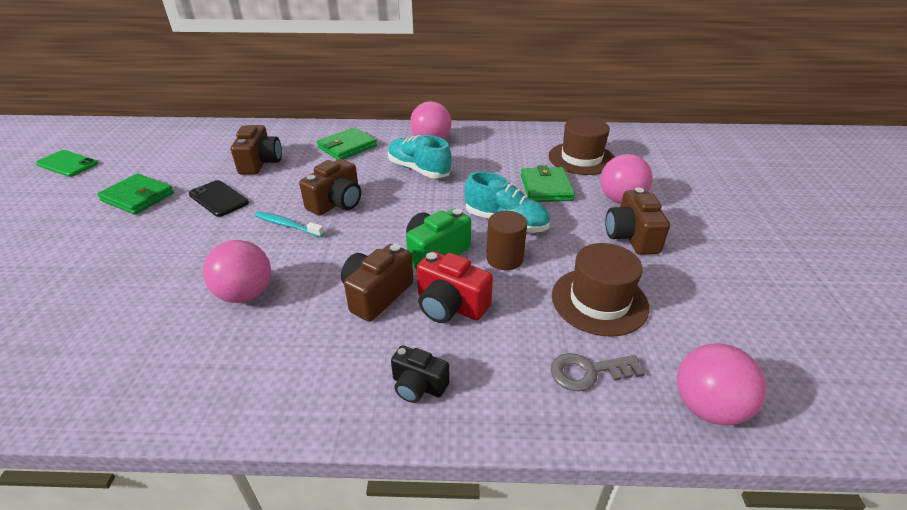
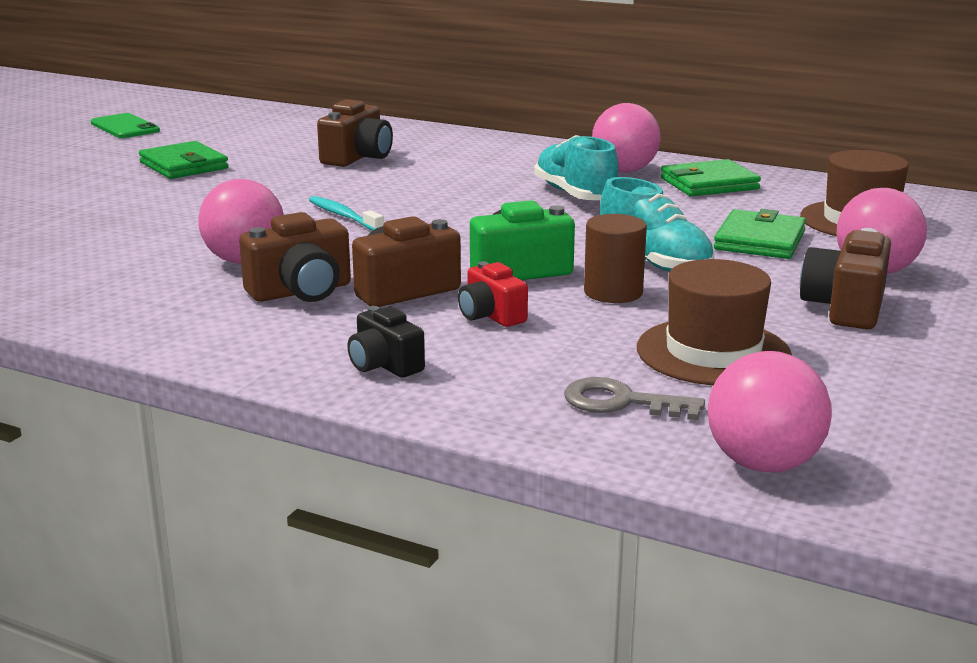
camera: 25 degrees right, 15 degrees down
(219, 198) = (278, 181): black phone -> none
(336, 203) = (426, 207): brown camera -> brown camera (301, 292)
(347, 147) = (491, 159): green wallet -> green wallet (709, 184)
(450, 305) = (491, 316): red camera -> red camera, size x0.65

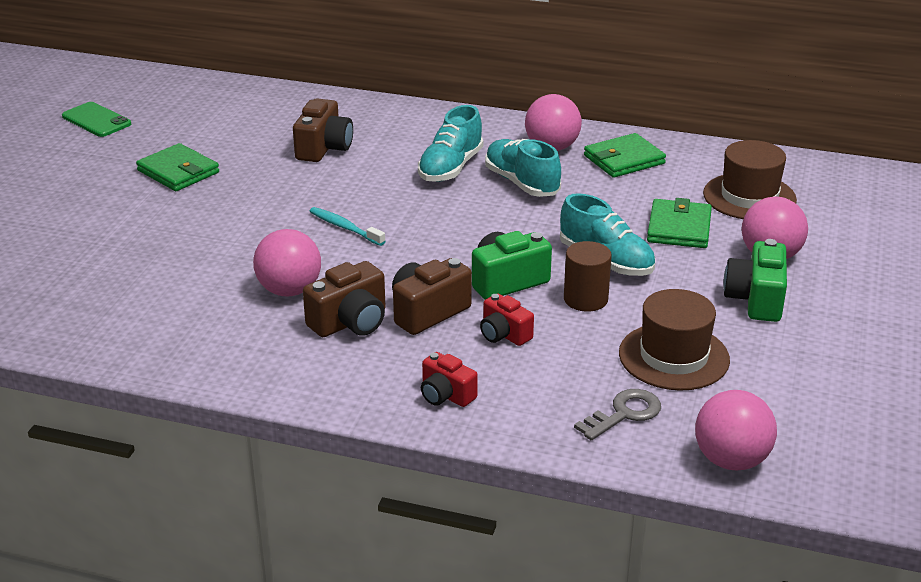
camera: 10 degrees left, 10 degrees up
(384, 365) = (446, 395): black camera -> red camera
(495, 179) = (450, 168): none -> turquoise shoe
(622, 402) = (624, 414): grey key -> grey key turned 135 degrees clockwise
(845, 308) = (756, 299): brown camera -> green camera

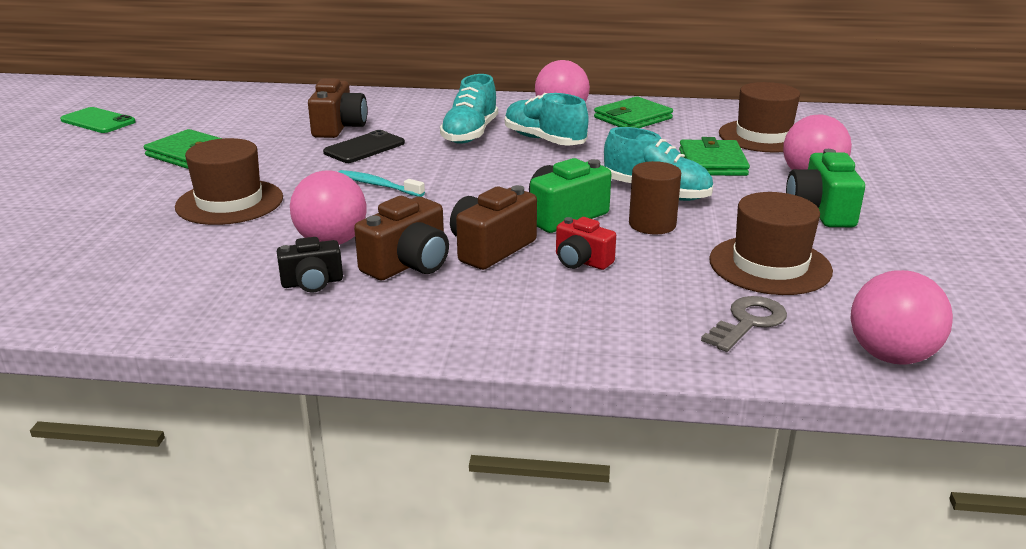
camera: 10 degrees left, 5 degrees down
(207, 236) = (229, 202): none -> brown hat
(264, 333) = (312, 283): none -> black camera
(343, 178) = (364, 148): none -> black phone
(446, 395) = (541, 323): red camera -> none

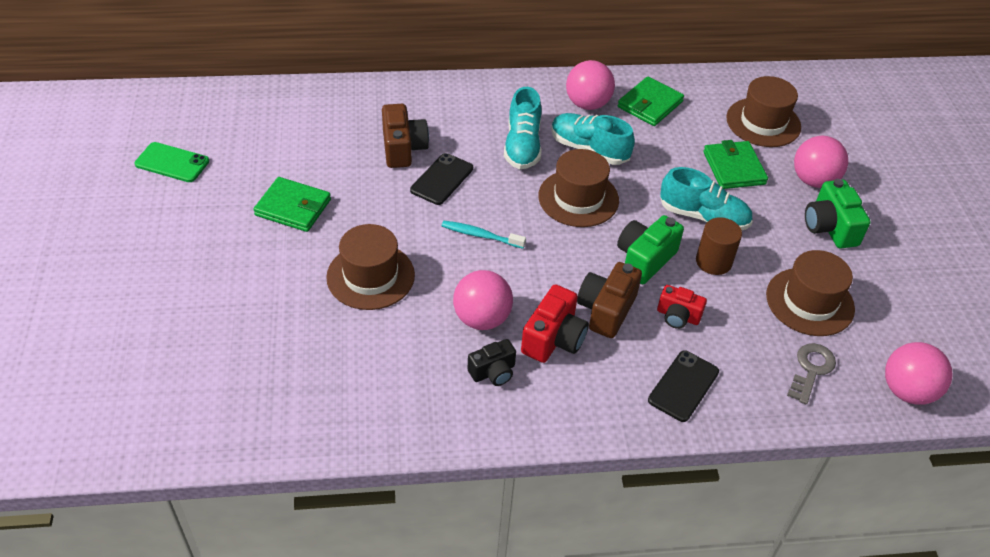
camera: 15 degrees left, 20 degrees up
(408, 264) = (553, 339): brown camera -> red camera
(510, 169) = (578, 198): none -> brown hat
(556, 318) = (683, 386): none -> black phone

